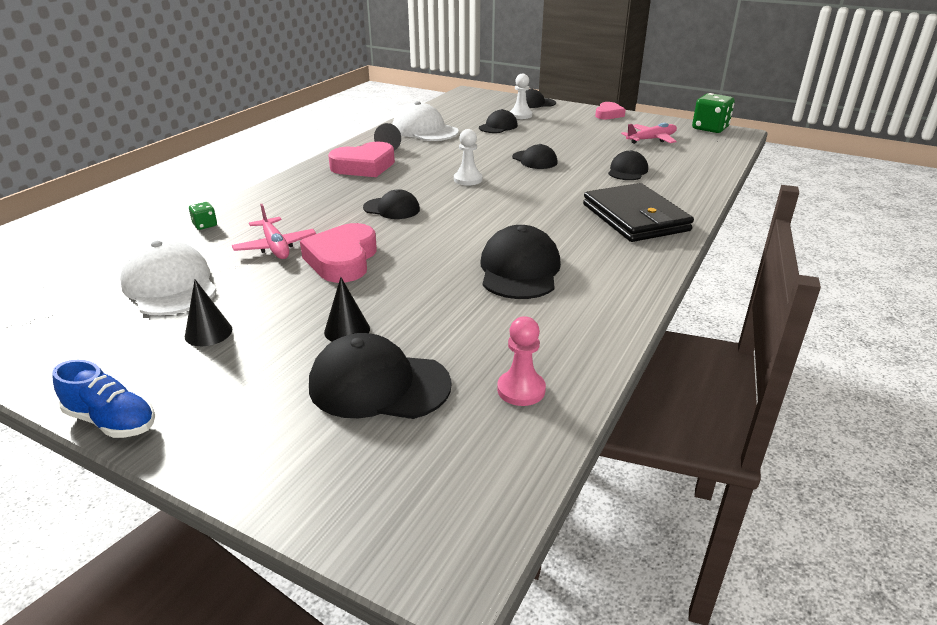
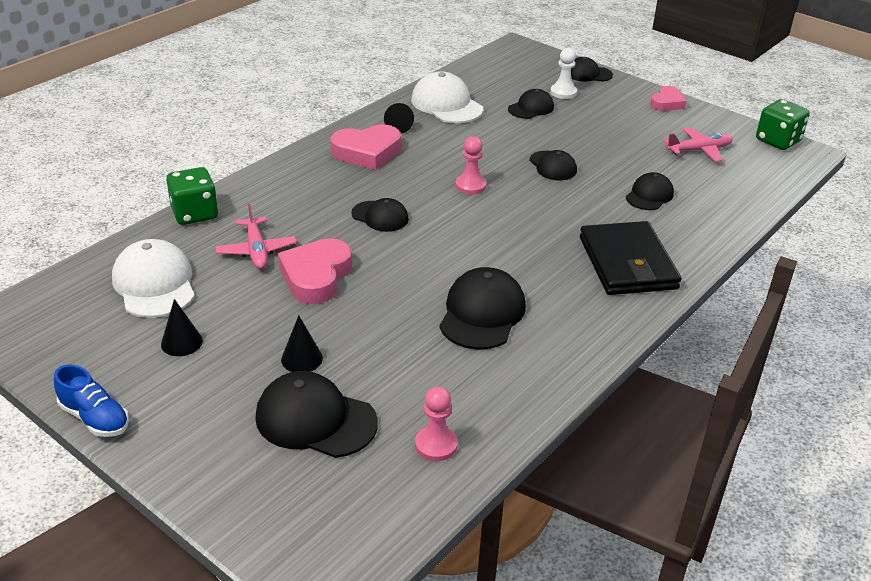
camera: 10 degrees right, 5 degrees up
(205, 225) = (195, 213): green dice -> green dice, size x2.03
(468, 179) = (470, 186): white pawn -> pink pawn

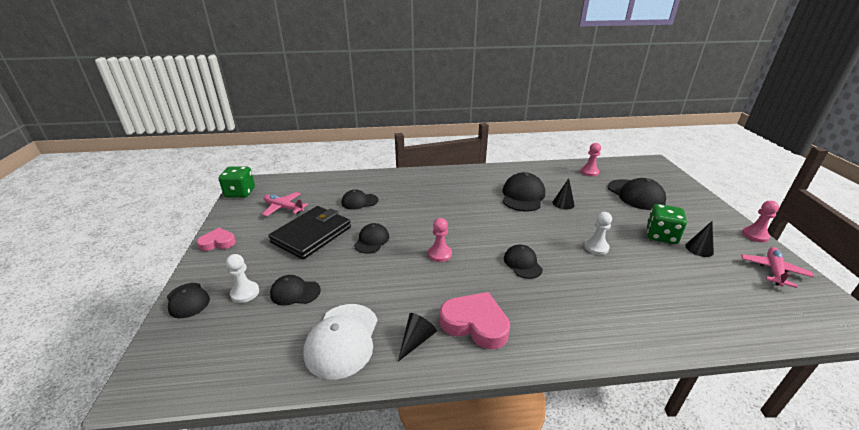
camera: 135 degrees left, 5 degrees down
(95, 418) = (755, 235): blue shoe -> pink pawn
(154, 284) = (716, 292): white cap -> none
(195, 213) = (671, 339): green dice -> green dice (661, 236)
(256, 250) = (628, 281): pink plane -> pink plane (773, 270)
(301, 358) = (629, 215): black cone -> black cone (563, 203)
(316, 276) = (596, 247): pink heart -> white pawn
(482, 313) = (523, 196): black cap -> black cap turned 135 degrees clockwise
(627, 263) = (429, 184): black wallet -> black wallet (312, 235)

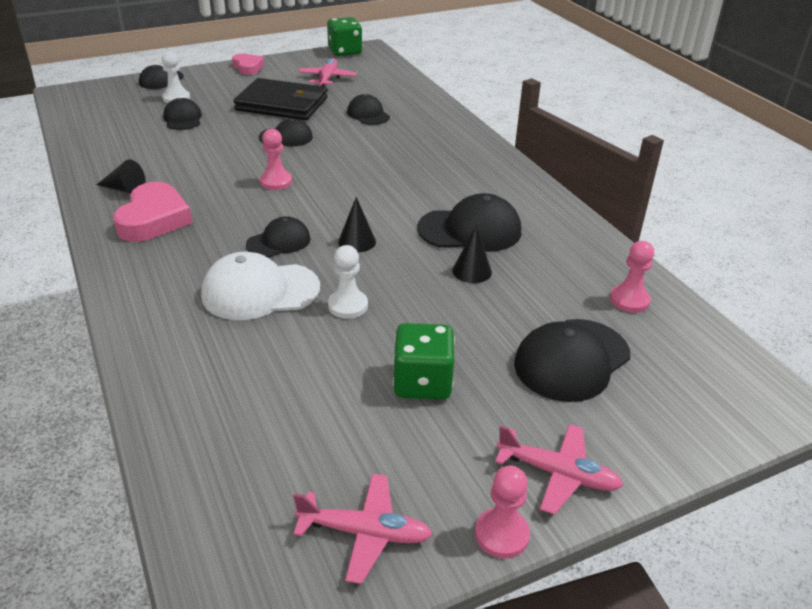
camera: 70 degrees right, 5 degrees up
(342, 340) = (121, 154): white cap -> white cap (260, 291)
(699, 249) = (399, 430): black cone -> black cone (357, 241)
(712, 215) = (558, 474): none -> pink plane

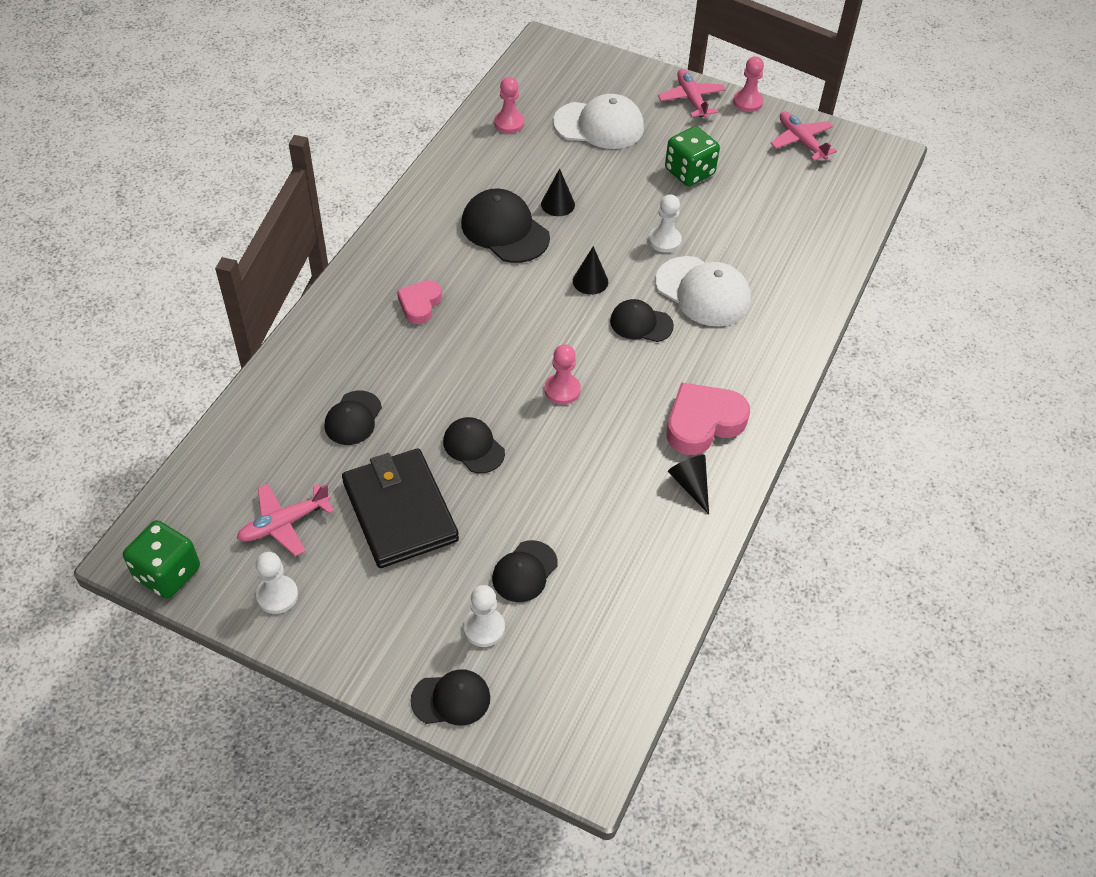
camera: 130 degrees left, 15 degrees up
(248, 67) = (322, 638): pink heart -> pink heart (420, 304)
(289, 66) = (277, 595): none -> white pawn
(571, 360) = (599, 125): black cap -> white cap

